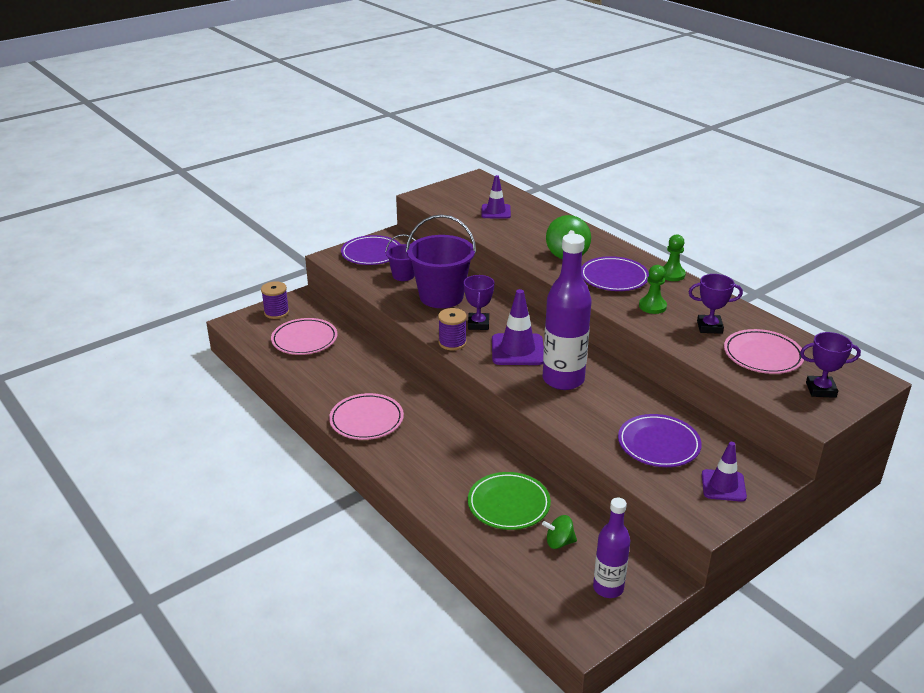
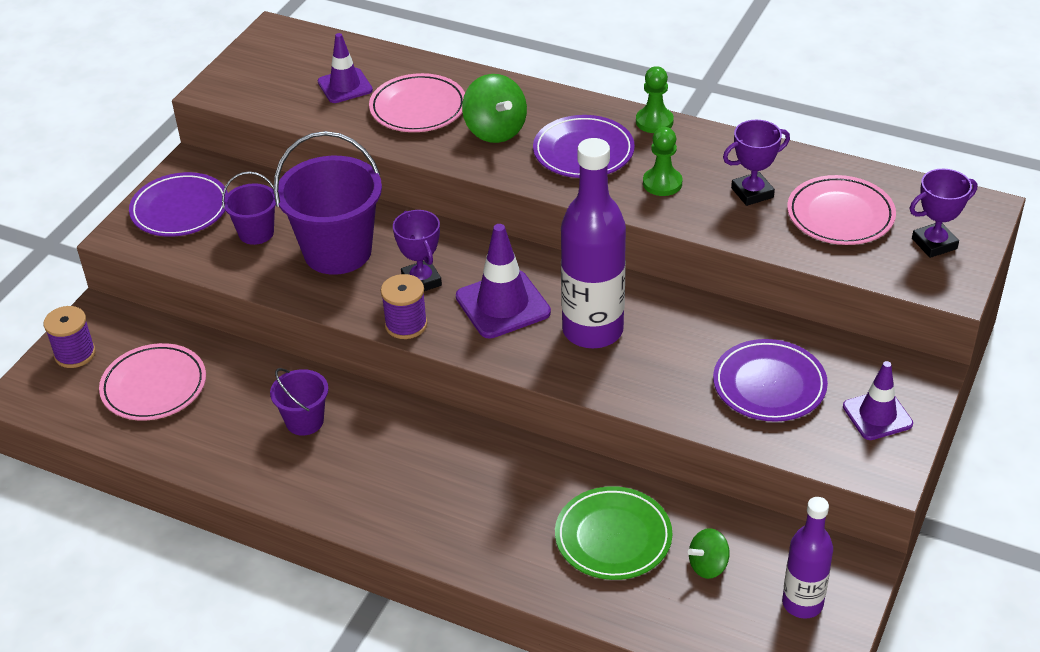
camera: 25 degrees left, 10 degrees up
(366, 420) = (340, 485): pink plate -> pink plate (418, 108)
(371, 382) = (304, 421): none -> purple bucket

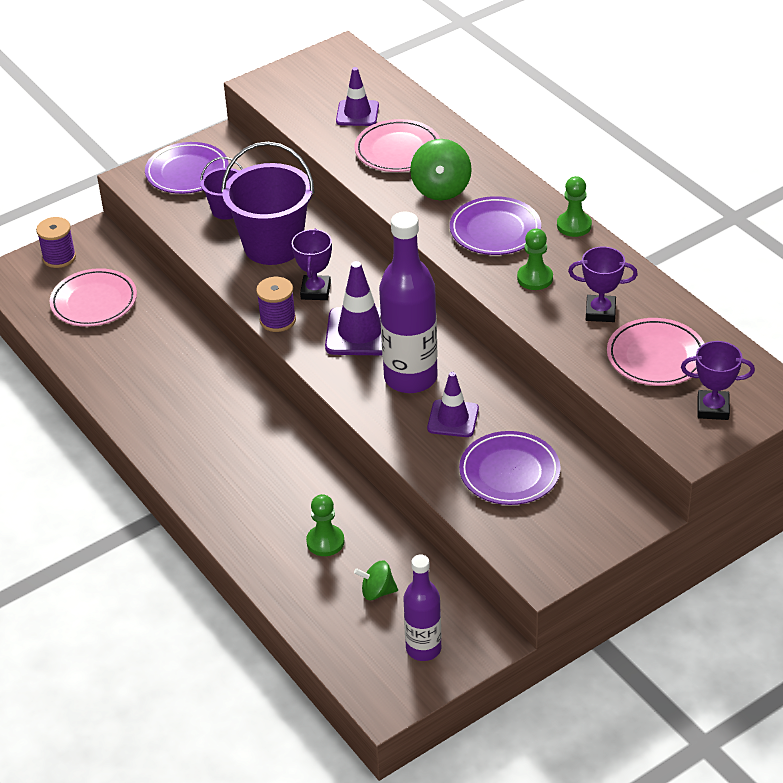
camera: 30 degrees right, 0 degrees up
(304, 421) = (176, 368): purple bucket -> none
(613, 537) = (325, 542): green plate -> green pawn
(877, 415) = (574, 529): purple traffic cone -> purple traffic cone (453, 419)

